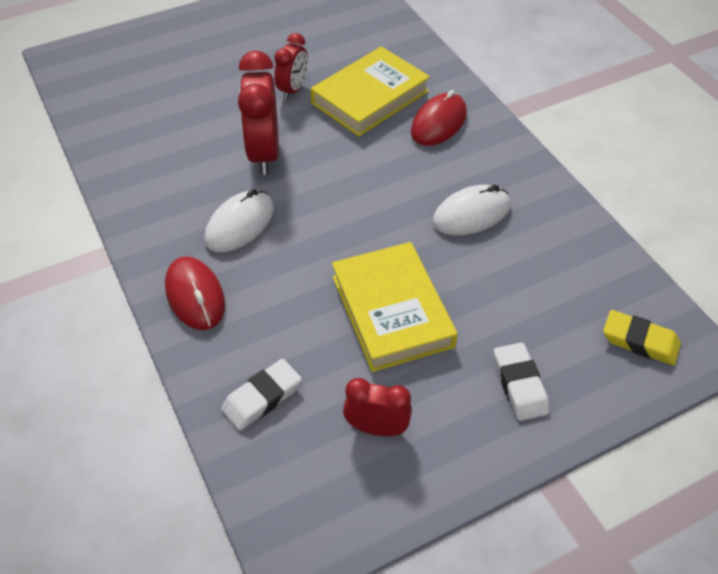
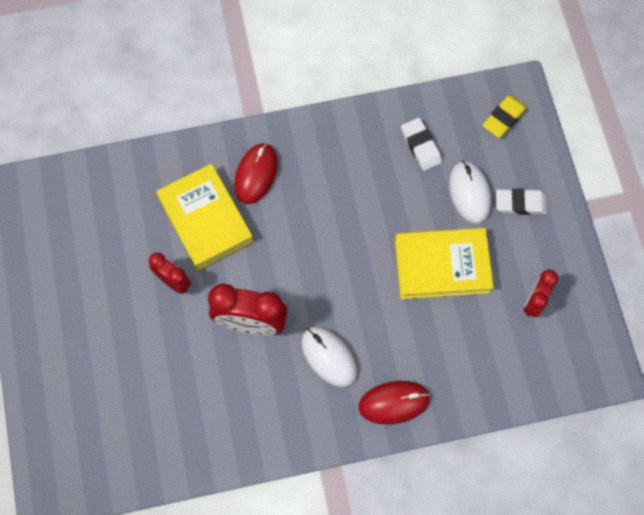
camera: 75 degrees left, 20 degrees up
(262, 398) = (495, 370): white eraser -> white eraser (420, 146)
(438, 123) = (256, 174): red mouse -> red mouse turned 60 degrees clockwise
(471, 214) = (364, 183): white mouse -> white mouse (469, 193)

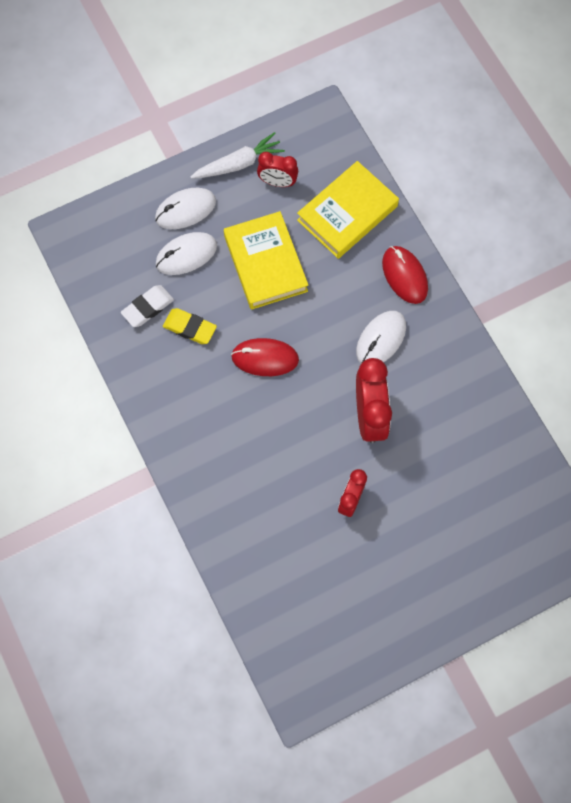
camera: 105 degrees left, 0 degrees up
(205, 219) = (278, 489): yellow book -> yellow book (347, 213)
(256, 174) = (217, 454): red mouse -> red mouse (265, 358)
(503, 118) = (99, 240): yellow eraser -> yellow eraser (190, 328)
(520, 203) = (185, 210): white eraser -> white mouse
(564, 267) = (239, 164): none -> white carrot

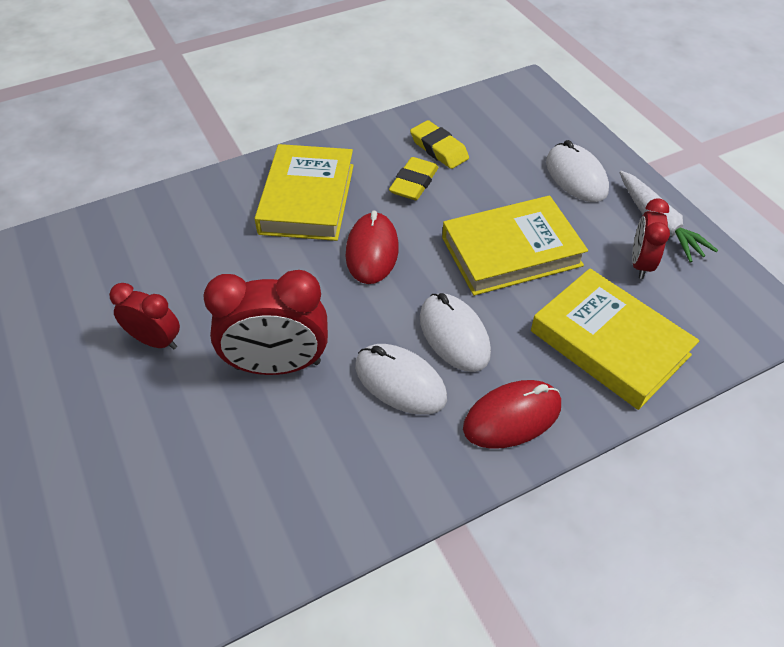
camera: 90 degrees right, 20 degrees down
(148, 308) = (439, 149): white eraser -> yellow eraser
(186, 255) = (513, 178): white mouse -> white mouse (454, 335)
(206, 408) = (307, 199): none -> yellow book

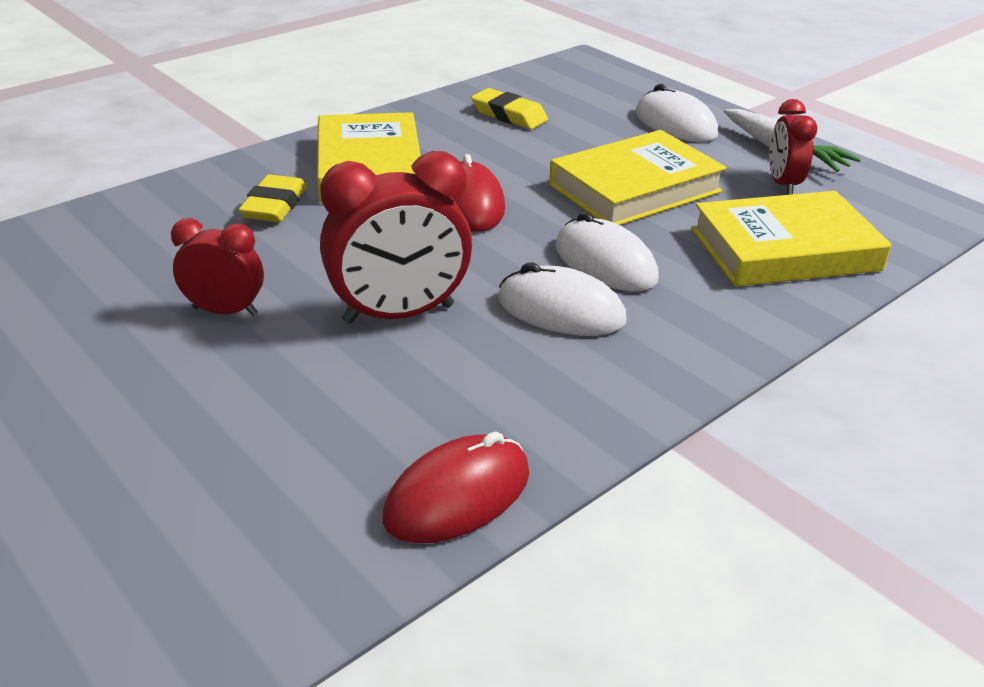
camera: 15 degrees left, 15 degrees down
(414, 183) = (493, 144): yellow eraser -> yellow eraser (274, 206)
(512, 417) = (709, 323): red mouse -> red mouse (457, 495)
(609, 343) = (784, 250): yellow book -> yellow book turned 45 degrees counterclockwise

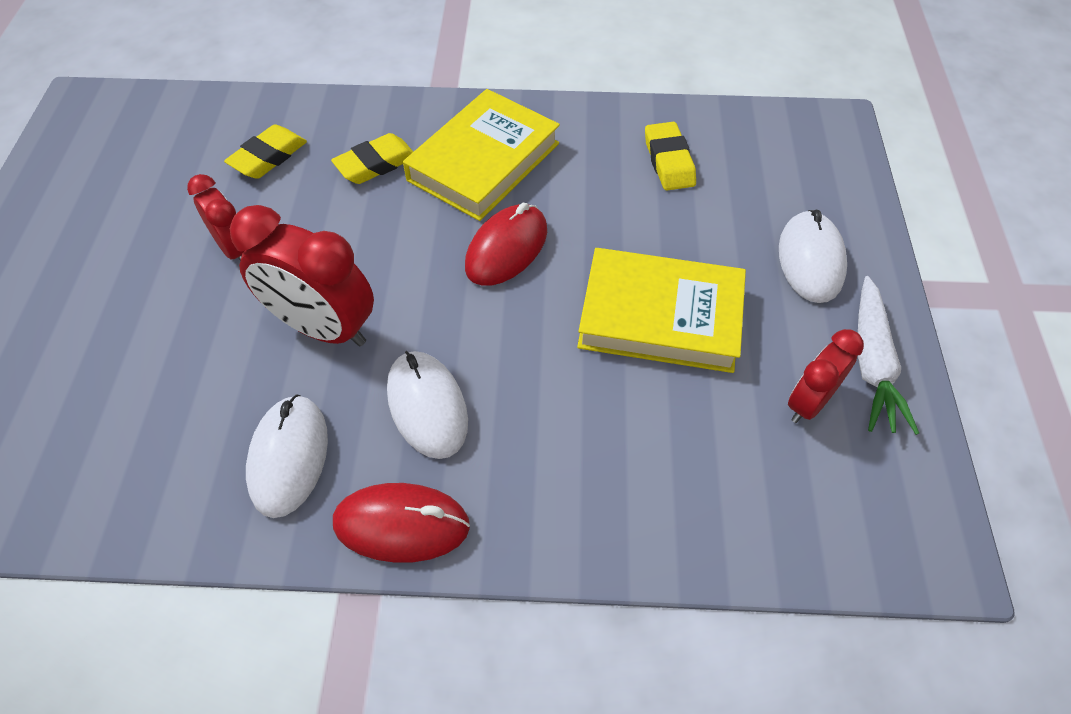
camera: 45 degrees right, 20 degrees up
(155, 243) = (268, 157): none -> yellow eraser
(457, 495) = (165, 514): red mouse -> red mouse (401, 524)
(605, 263) = (522, 383): white mouse -> white mouse (289, 457)
(784, 250) = (692, 480): yellow book -> none

